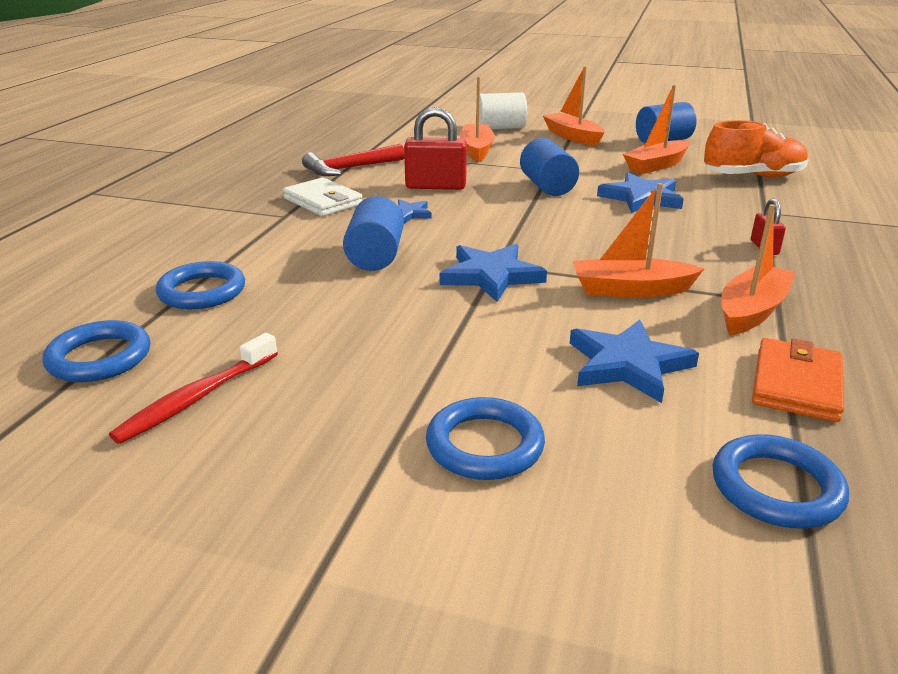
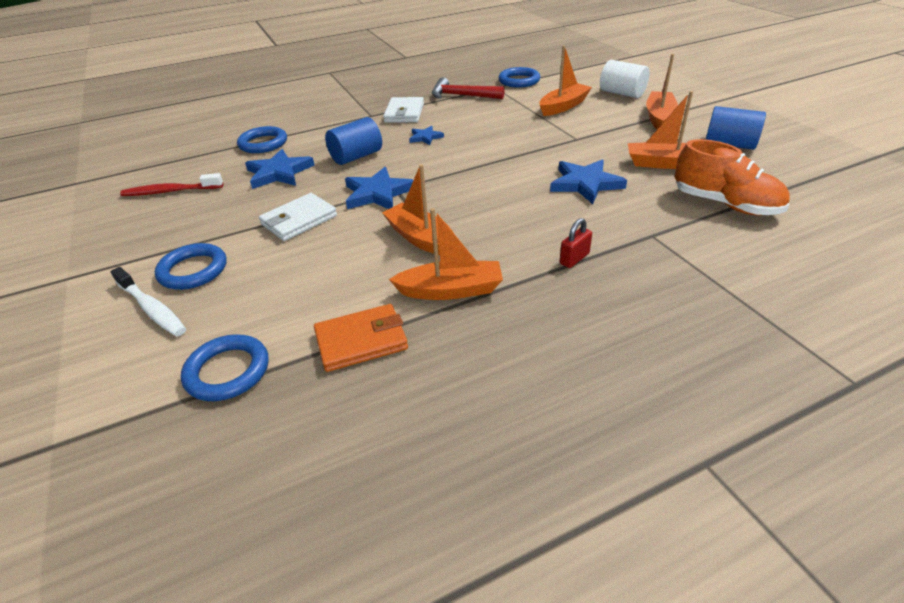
camera: 50 degrees right, 10 degrees up
(99, 358) = (182, 158): blue ring -> blue ring (519, 81)
(435, 186) = (479, 125): red padlock -> none
(473, 335) = (299, 220): none -> white wallet
(545, 509) = (152, 309): none -> white toothbrush
(547, 187) = (542, 150): blue cylinder -> none
(628, 365) = (319, 275): blue star -> blue star (279, 173)

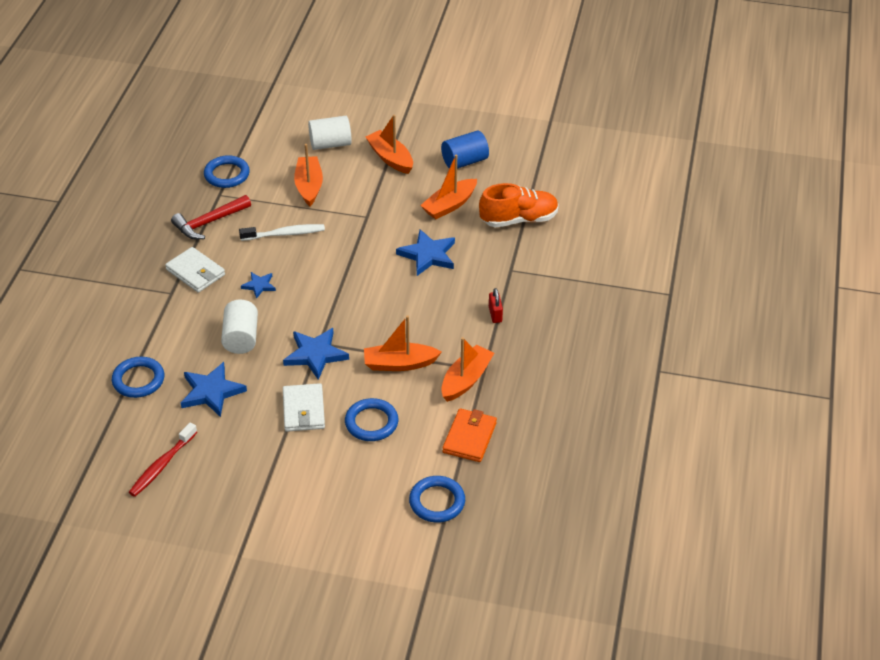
camera: 55 degrees left, 5 degrees up
(152, 309) = (333, 519): white toothbrush -> white toothbrush (285, 234)
(193, 270) = (308, 486): blue ring -> blue ring (371, 422)
(356, 156) = (241, 338): blue cylinder -> white cylinder

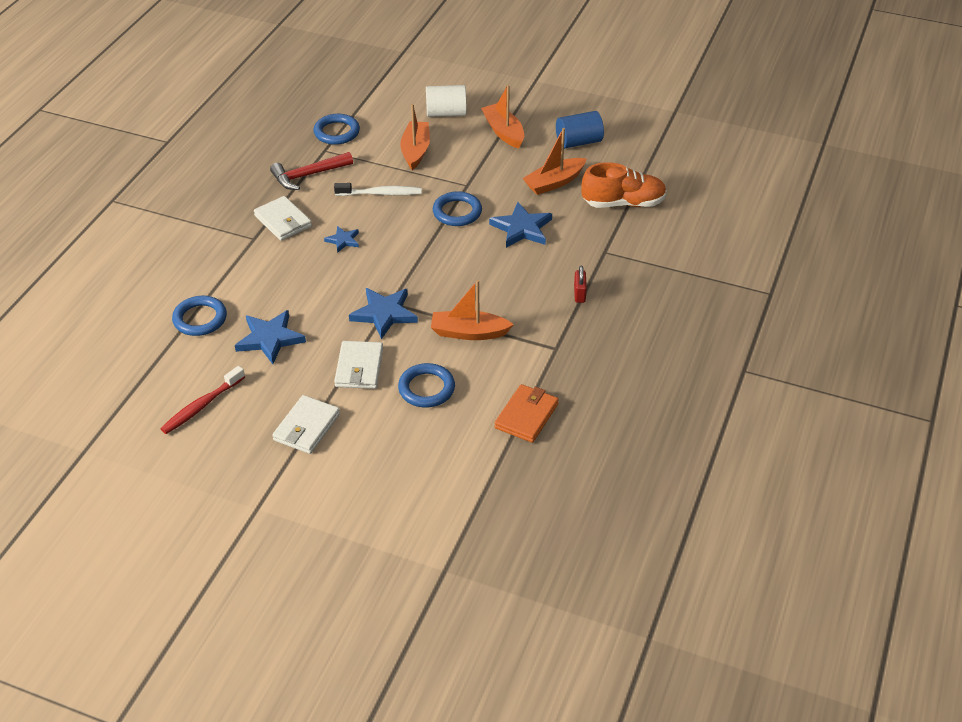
camera: 10 degrees right, 0 degrees up
(241, 338) = (312, 289): white cylinder -> none
(267, 473) = (306, 427): none -> white wallet
(437, 502) = (477, 478): blue ring -> blue ring (457, 212)
(466, 380) = (535, 356): orange boat -> none

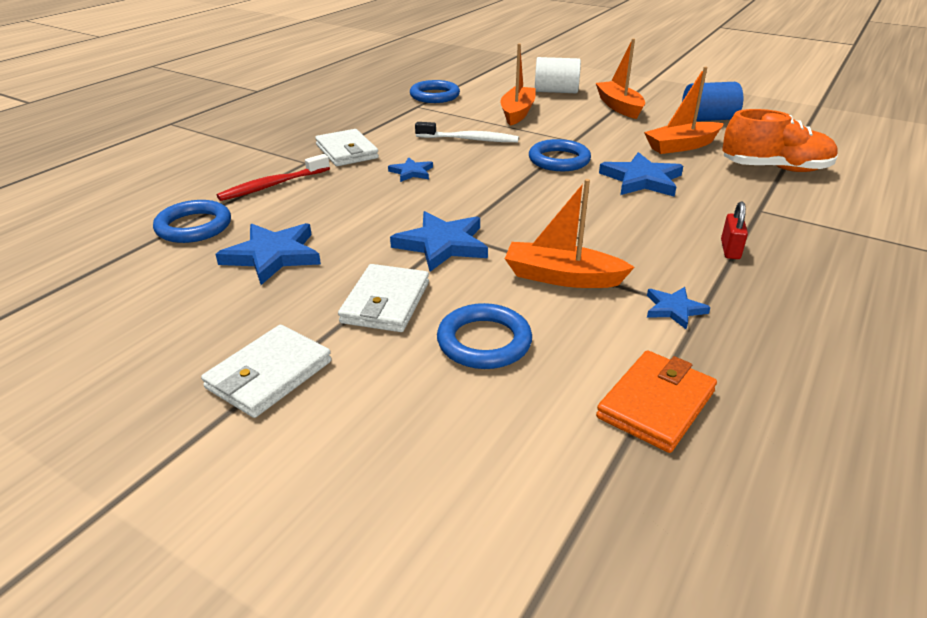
camera: 10 degrees right, 10 degrees down
(201, 406) = (125, 325): red toothbrush -> red toothbrush (272, 185)
(308, 175) = (391, 121): red hammer -> none
(539, 349) = (674, 309): none -> blue star

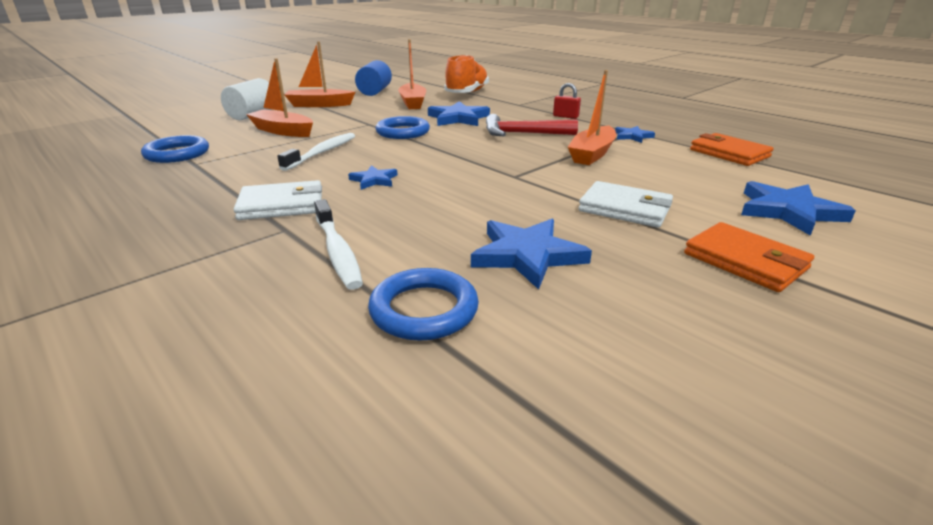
camera: 75 degrees left, 5 degrees down
(269, 374) = (745, 261): white wallet -> orange wallet
(272, 185) = (338, 252): red toothbrush -> white toothbrush
(442, 244) = (532, 181): blue star -> blue star (788, 211)
(484, 341) = (676, 183): blue ring -> none
(612, 225) = (523, 134): none -> red hammer

